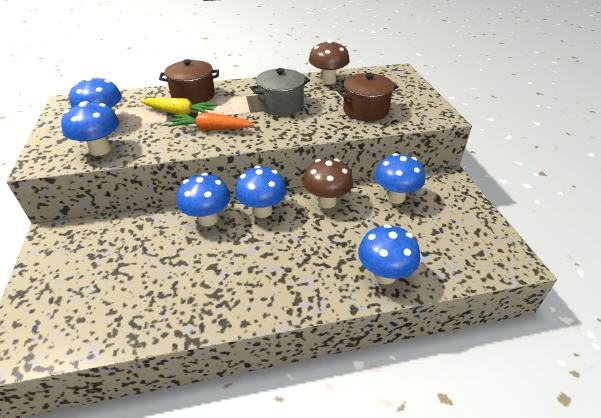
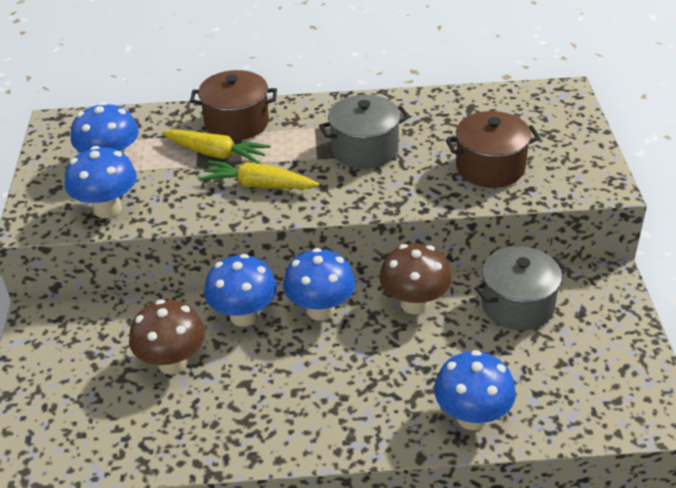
camera: 10 degrees right, 0 degrees up
(211, 129) = (258, 185): orange carrot -> yellow carrot
(328, 81) = (445, 106): brown mushroom -> brown mushroom (173, 363)
(395, 197) = (517, 305): blue mushroom -> grey pot

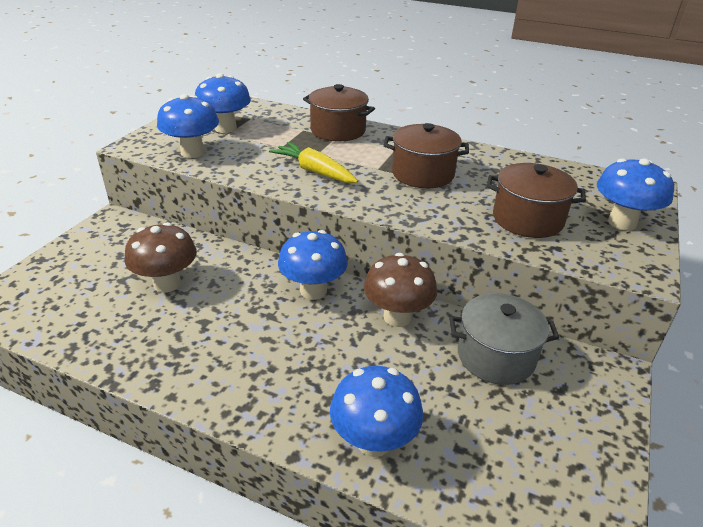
camera: 25 degrees right, 5 degrees down
(216, 154) = (304, 144): yellow carrot -> none
(244, 316) = (250, 271): blue mushroom -> blue mushroom (622, 222)
(364, 149) = (423, 174): grey pot -> brown pot

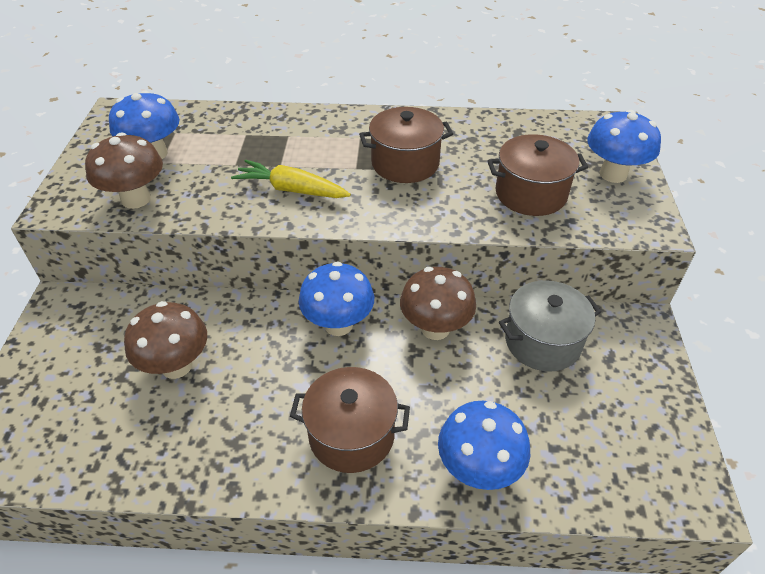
camera: 20 degrees left, 10 degrees up
(192, 152) = (136, 199): blue mushroom -> brown mushroom
(338, 130) = (285, 126): brown pot -> brown pot (351, 435)

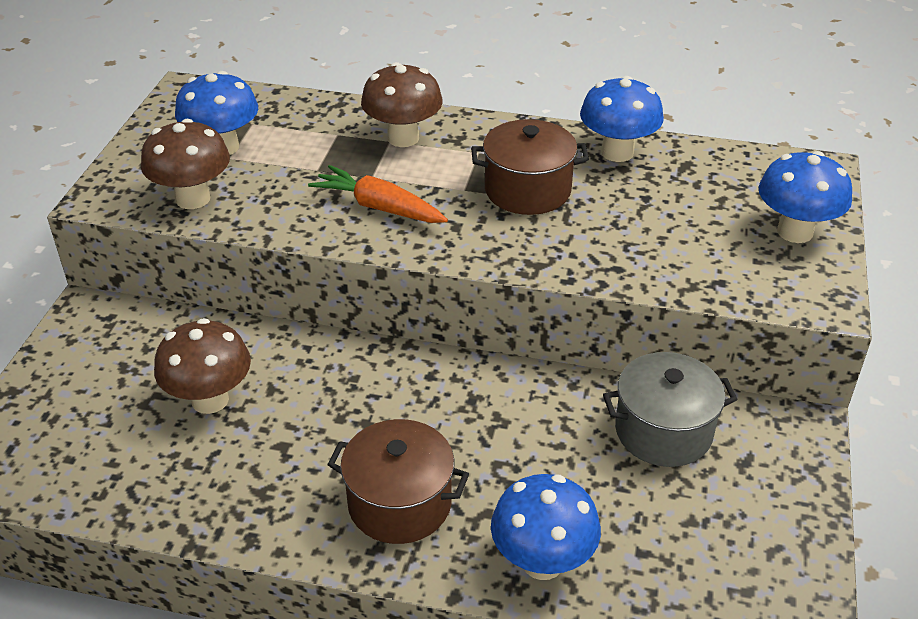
camera: 10 degrees right, 5 degrees down
(291, 189) = (378, 207): yellow carrot -> orange carrot
(338, 324) = (411, 378): blue mushroom -> blue mushroom (617, 152)
(435, 328) = (530, 398): brown mushroom -> brown mushroom (403, 138)
(531, 194) = (678, 244): brown pot -> none

